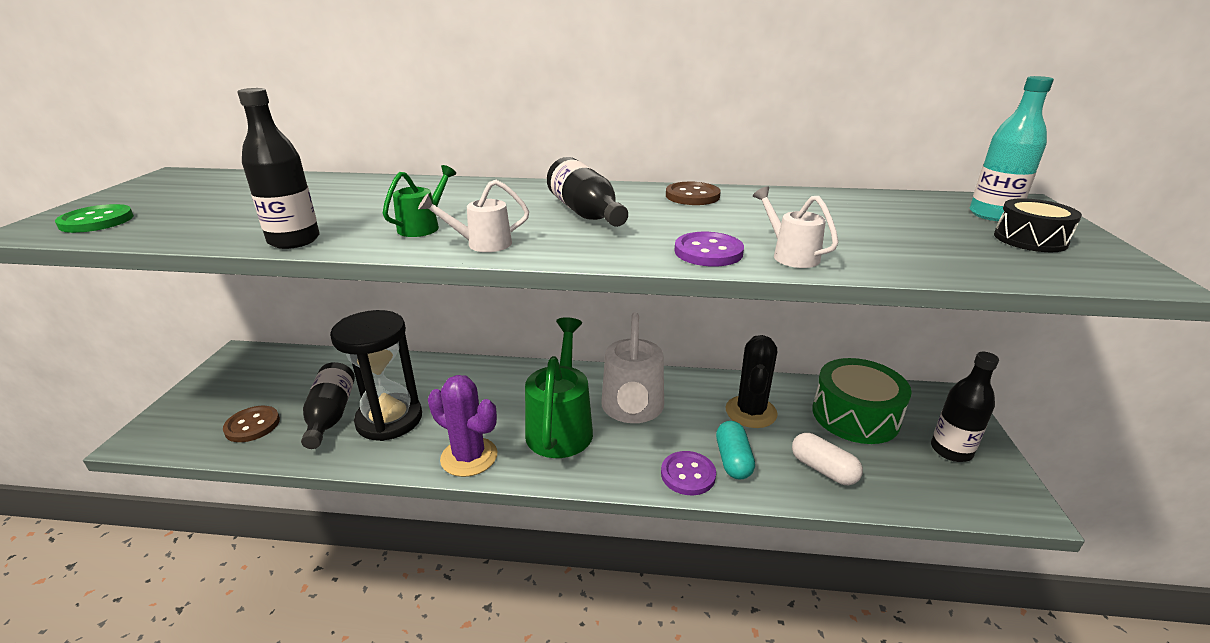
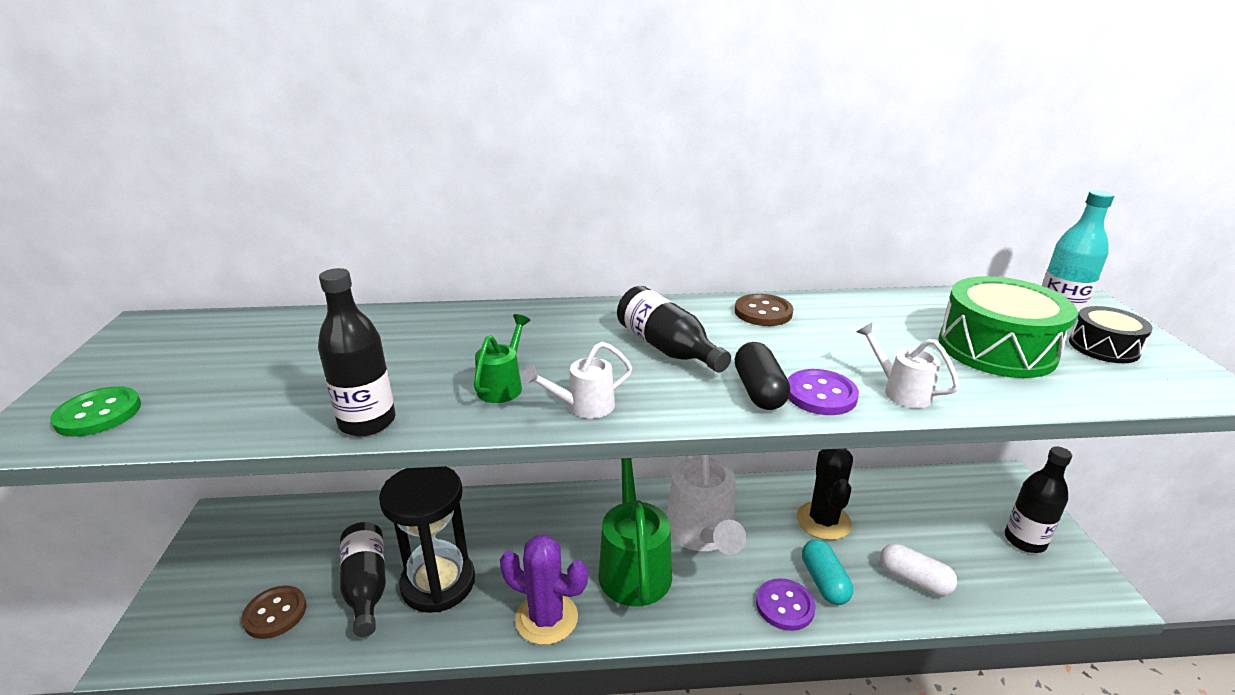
camera: 10 degrees left, 0 degrees up
(650, 245) = (759, 391): none -> black capsule
(855, 416) = (925, 512): green drum -> green drum (996, 348)

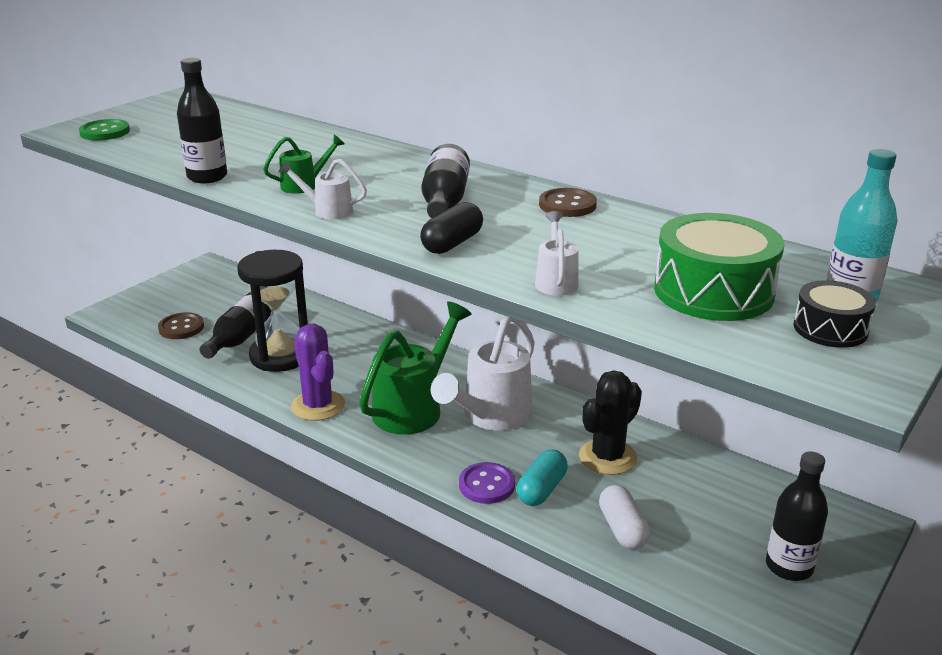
camera: 40 degrees right, 0 degrees up
(820, 394) = (490, 260): purple button -> none

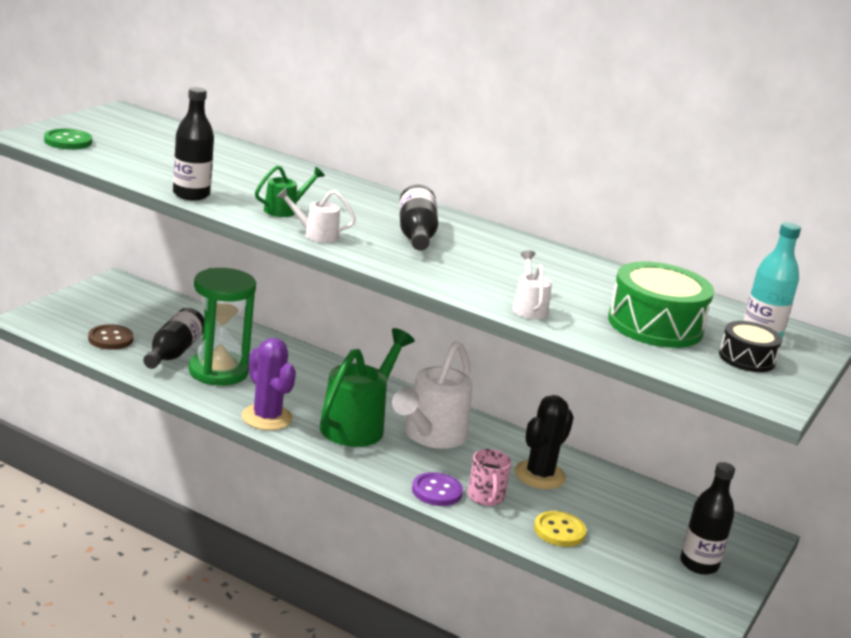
camera: 10 degrees left, 5 degrees down
(280, 356) = (218, 371): black hourglass -> green hourglass
(452, 243) = (434, 271): black capsule -> none
(541, 489) = (485, 497): turquoise capsule -> pink mug
(567, 205) = (523, 247): brown button -> none
(622, 529) = (559, 531): white capsule -> yellow button

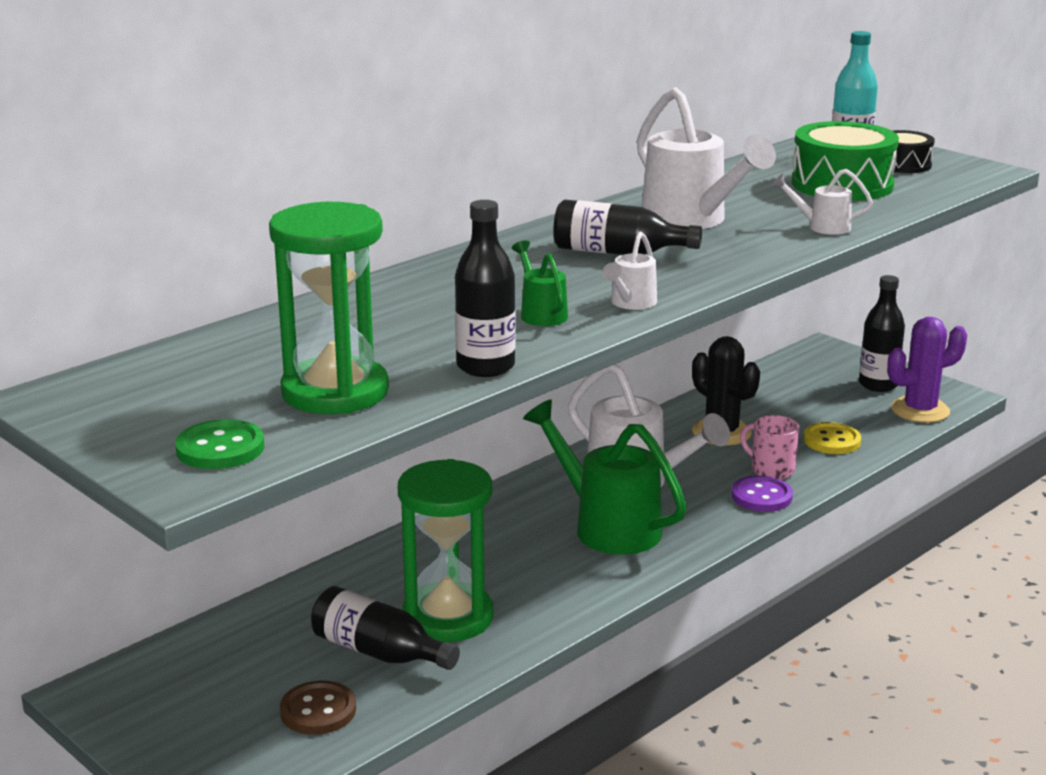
camera: 70 degrees left, 0 degrees up
(144, 162) = (335, 392): none -> green hourglass
(267, 418) = (587, 590): purple cactus -> purple cactus (920, 410)
(485, 497) = (771, 470): pink mug -> pink mug turned 150 degrees counterclockwise
(507, 261) = (691, 220): none -> white watering can

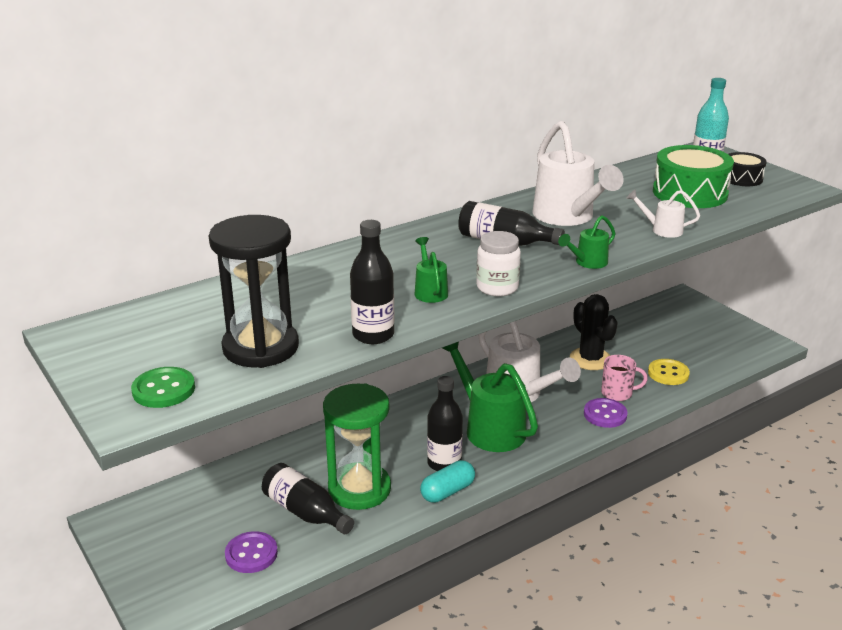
camera: 10 degrees right, 5 degrees up
(318, 711) = (251, 554): brown button -> purple button
(335, 392) = (260, 347): green hourglass -> black hourglass
(574, 608) = (447, 491): none -> turquoise capsule
(630, 303) = (497, 287): white watering can -> white jar
(739, 268) = (587, 263): none -> green watering can
(771, 470) = (618, 393): pink mug -> pink mug turned 135 degrees clockwise
(878, 385) = (714, 330): black bottle -> black bottle (444, 463)
(920, 410) = (739, 354): purple cactus -> none

